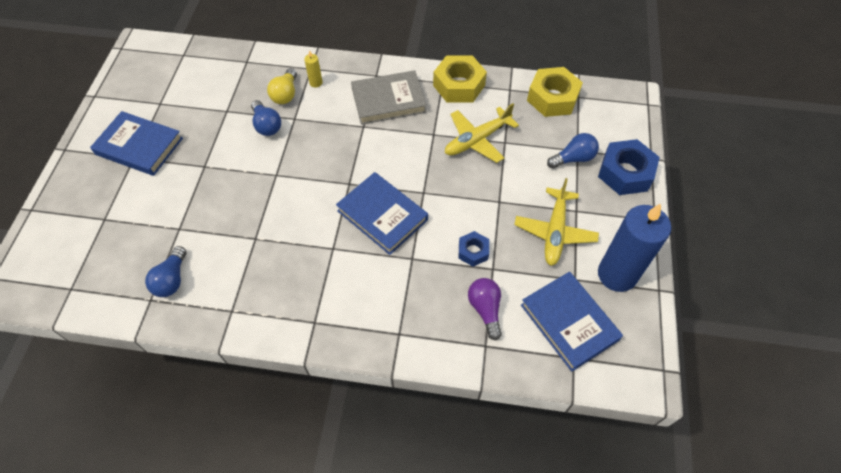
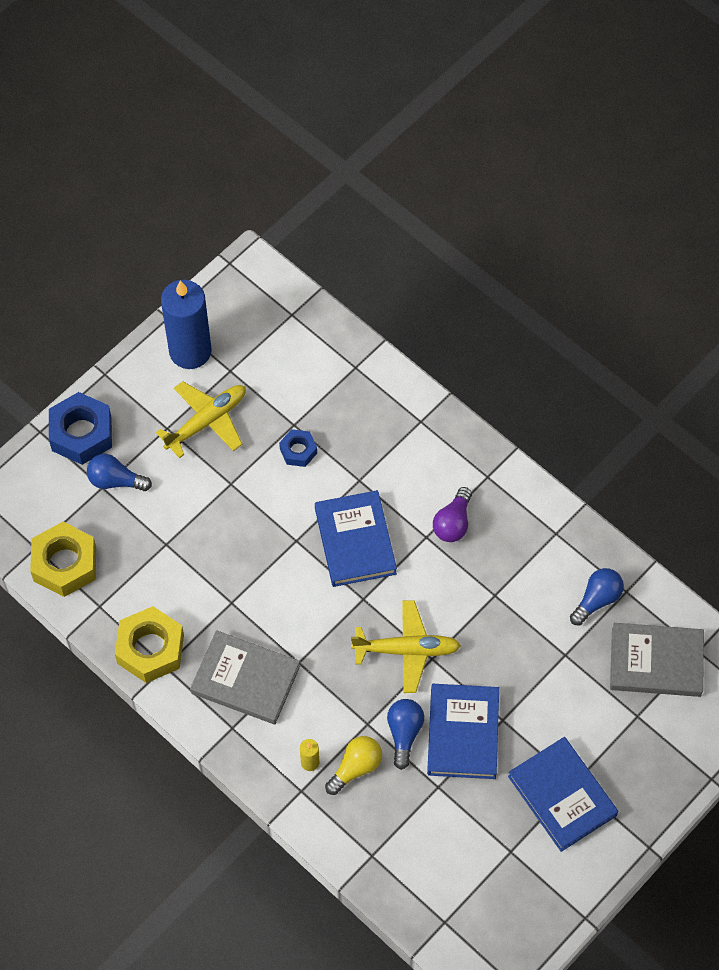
camera: 145 degrees left, 5 degrees up
(103, 261) = (656, 662): none -> grey book
(477, 140) = (192, 565): yellow plane -> yellow plane (406, 650)
(485, 309) = (331, 395): purple light bulb -> purple light bulb (453, 523)
(569, 322) = (269, 341): blue book -> blue book (462, 733)

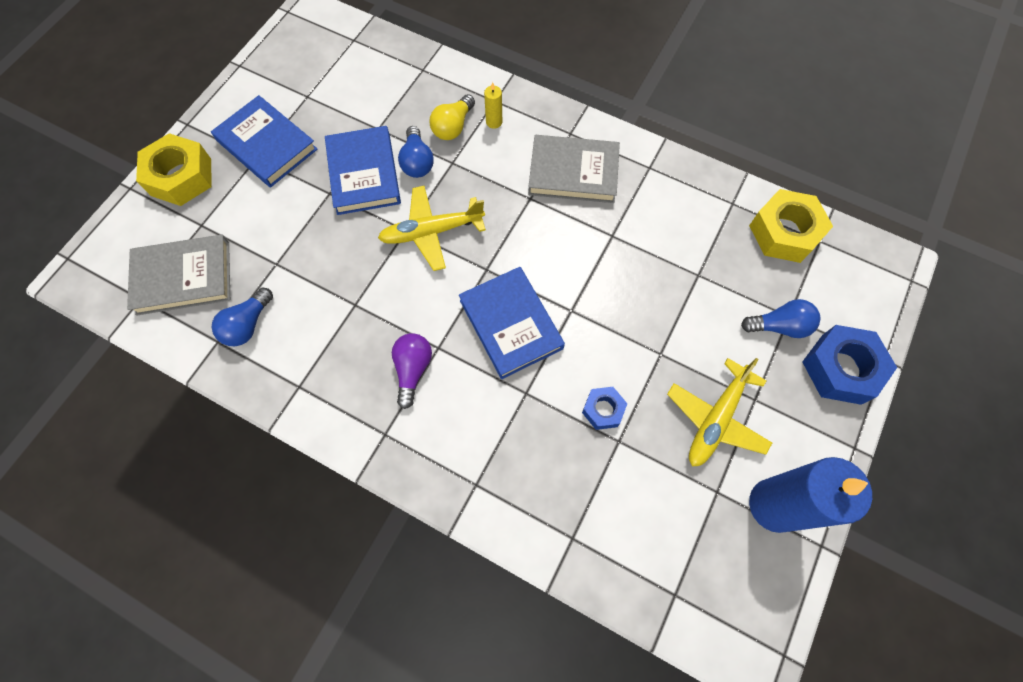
camera: 165 degrees right, 5 degrees up
(150, 649) = (669, 178): yellow nut -> yellow nut (181, 177)

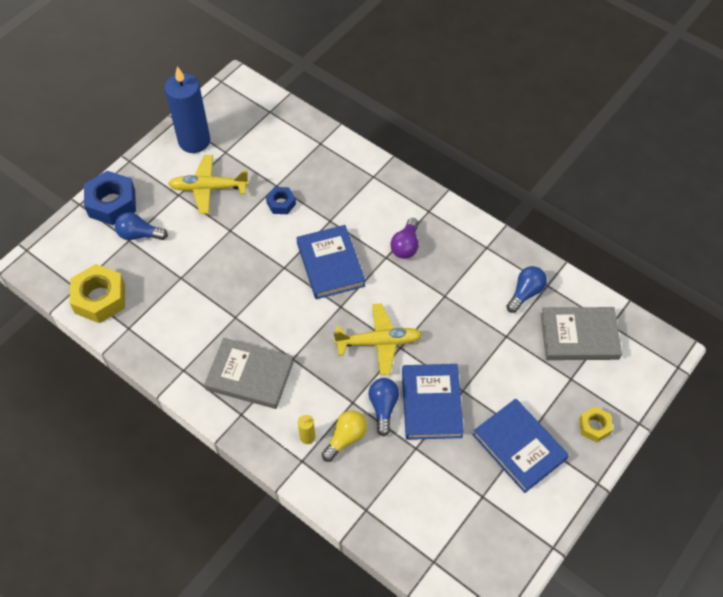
camera: 170 degrees left, 10 degrees down
(181, 177) = (594, 426): yellow nut -> yellow nut, size x0.55
(716, 418) = (209, 188): yellow plane -> yellow plane turned 135 degrees counterclockwise

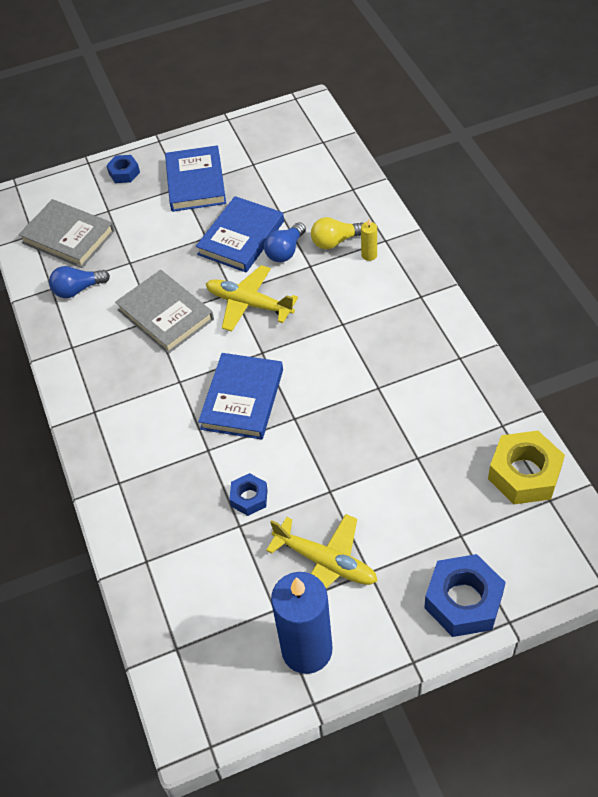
camera: 145 degrees left, 5 degrees down
(139, 234) = (444, 536): blue light bulb -> none
(250, 375) = (394, 325): grey book -> grey book (165, 314)
(406, 246) = (149, 384): purple light bulb -> none
(594, 426) = (124, 173): yellow nut -> blue nut

